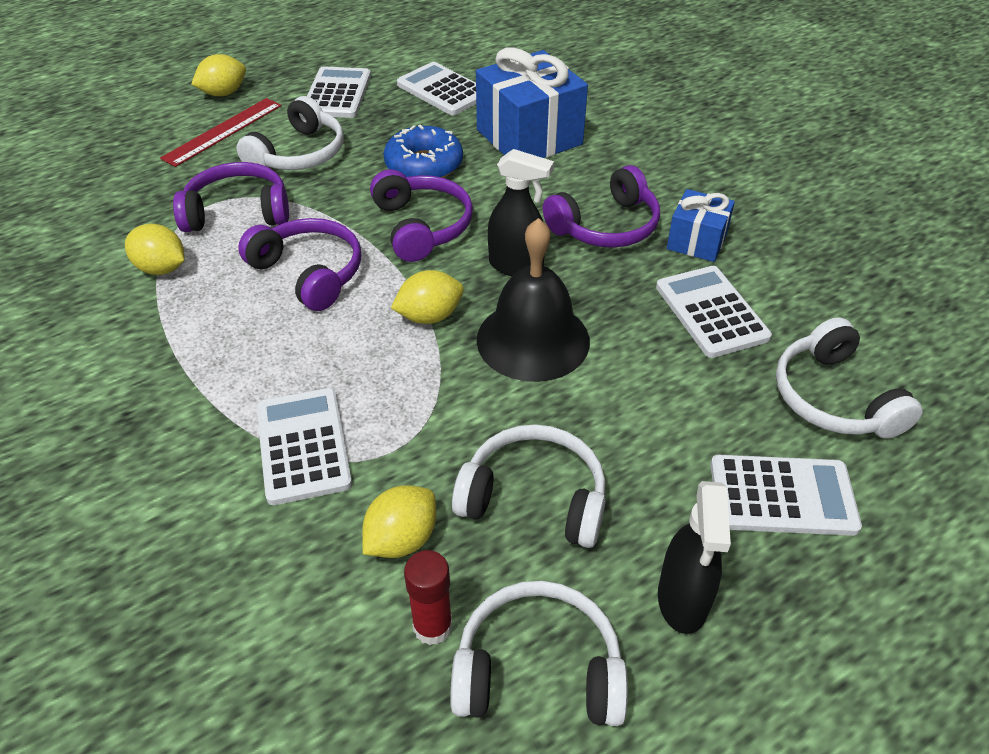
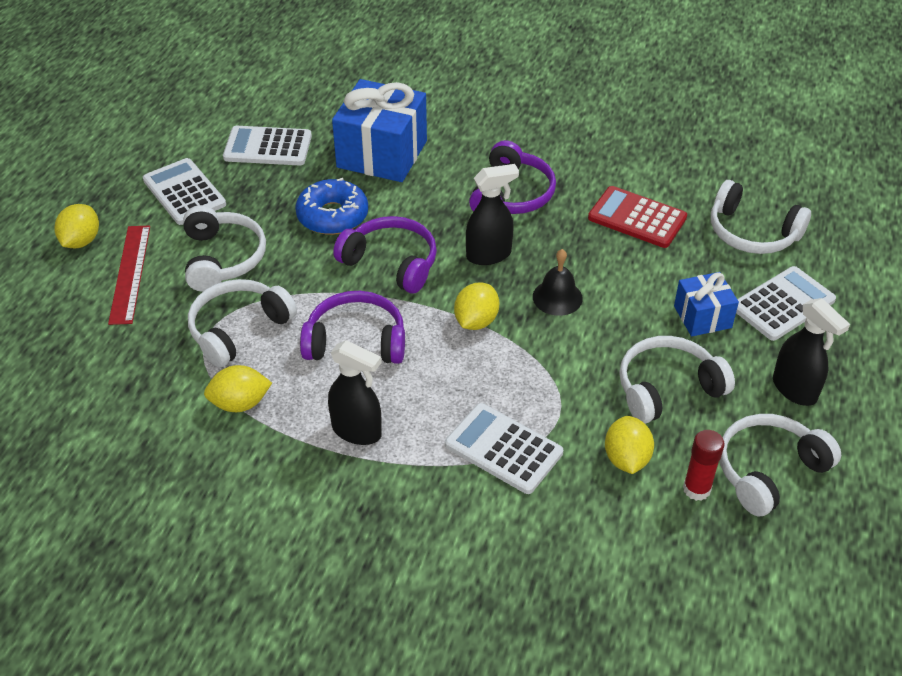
camera: 40 degrees left, 0 degrees up
(211, 347) = (357, 431): none -> black spray bottle
(238, 212) = (238, 329): purple headphones -> white headphones
(533, 340) = (557, 297): black bell -> black bell, size x0.55
(696, 241) = (578, 175): blue gift -> blue gift (702, 317)
(711, 312) = (637, 218): white calculator -> red calculator

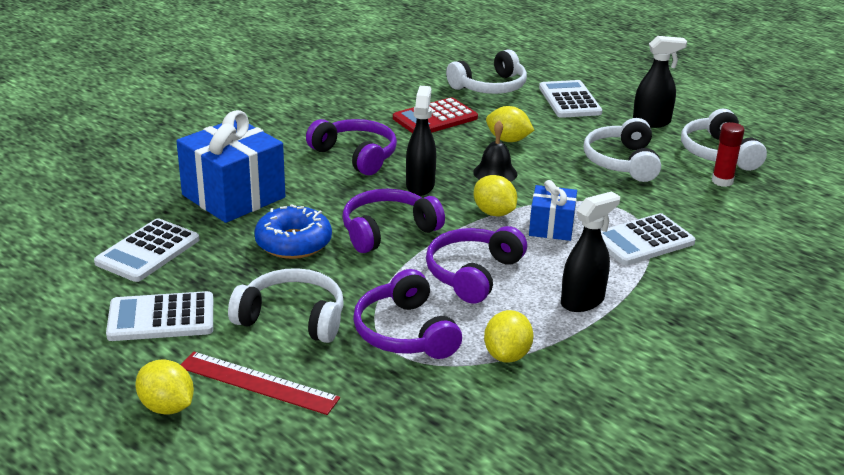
camera: 65 degrees left, 15 degrees down
(238, 329) = (405, 332): white headphones -> purple headphones
(626, 459) = (680, 197): yellow lemon -> yellow lemon (508, 140)
(702, 317) = (560, 129): blue gift -> blue gift (551, 227)

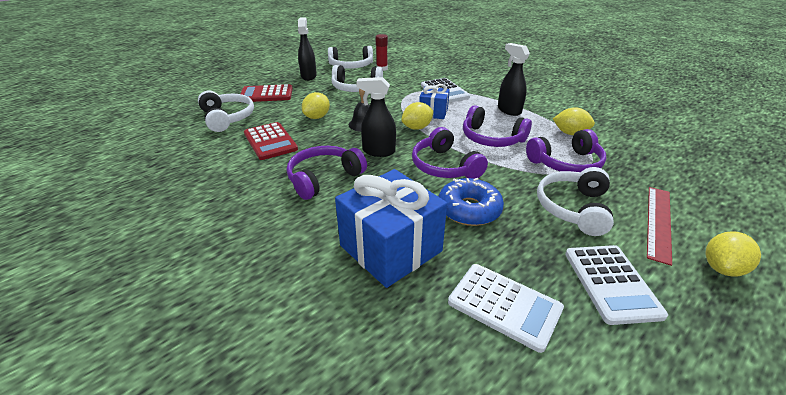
camera: 85 degrees left, 5 degrees up
(569, 100) = (266, 94): white calculator -> red calculator

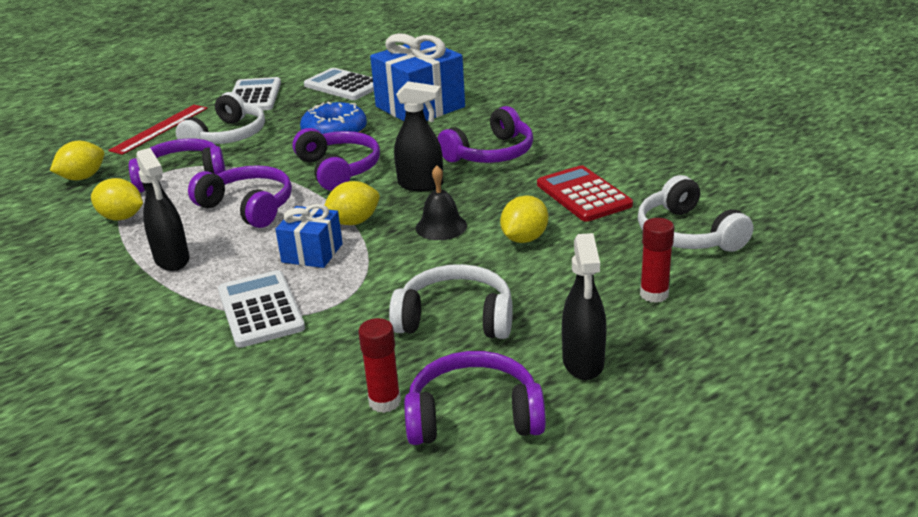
camera: 175 degrees left, 5 degrees down
(266, 94) = (654, 294): red calculator -> red glue stick
(351, 66) = (473, 415): white headphones -> purple headphones
(722, 268) = (156, 105): yellow lemon -> yellow lemon (83, 177)

